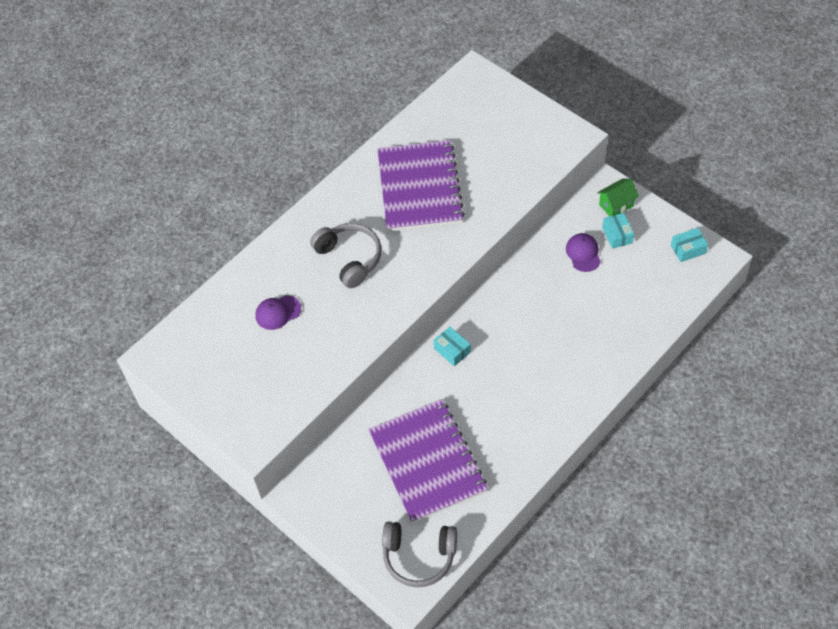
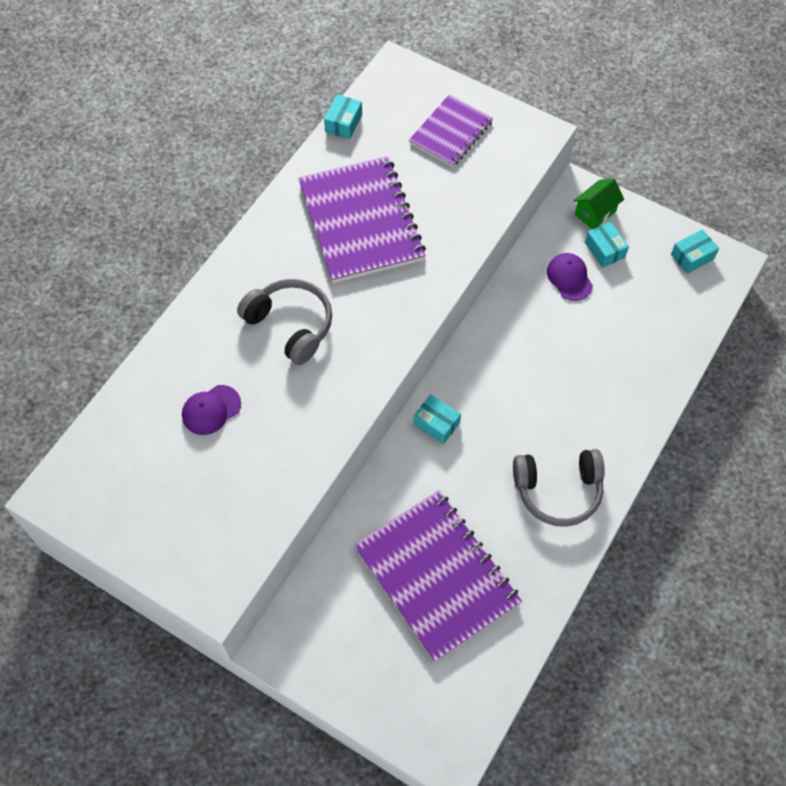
camera: 15 degrees left, 5 degrees up
(419, 556) = (452, 706): grey headphones -> grey headphones (558, 490)
(422, 111) = (343, 123): none -> turquoise box
(505, 127) = (451, 132): none -> purple notebook

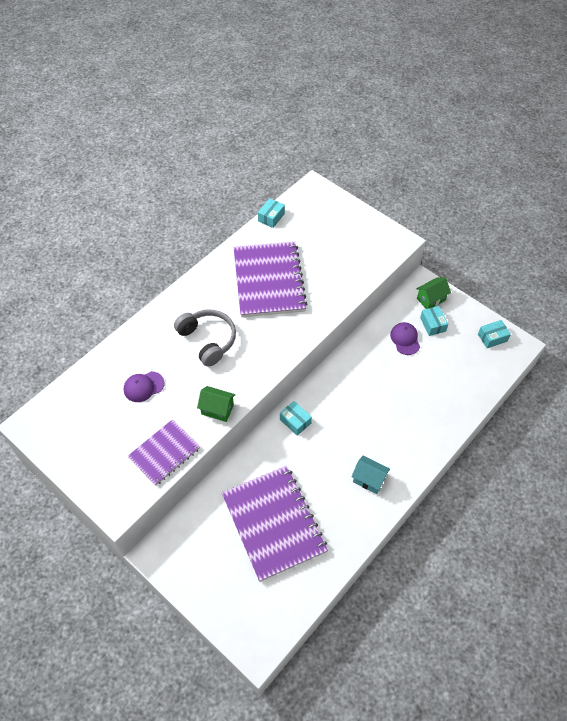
camera: 10 degrees right, 5 degrees down
(327, 426) = (217, 409): none -> green house
(451, 132) = (340, 232): purple notebook -> purple notebook (164, 453)
(558, 490) = (369, 479): grey headphones -> turquoise house

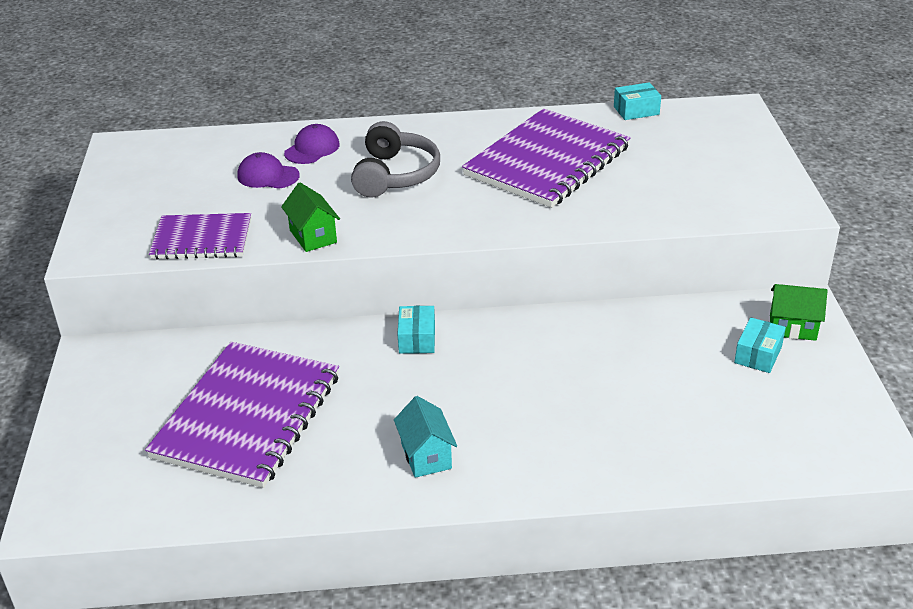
camera: 45 degrees right, 20 degrees down
(405, 339) = (690, 346): purple cap -> purple cap (312, 149)
(492, 338) = (843, 423): turquoise box -> none

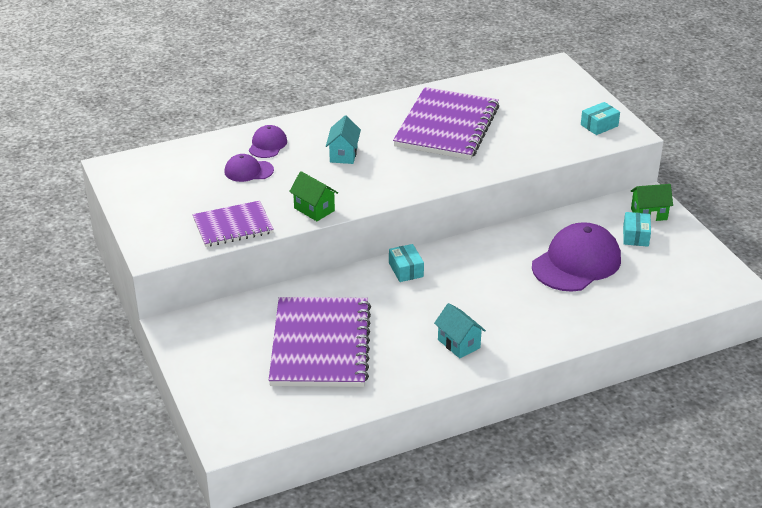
camera: 20 degrees left, 0 degrees up
(395, 175) = (343, 154): grey headphones -> turquoise house
(636, 110) = (487, 78): turquoise box -> turquoise box (599, 125)
(653, 376) = (576, 263): none -> purple cap

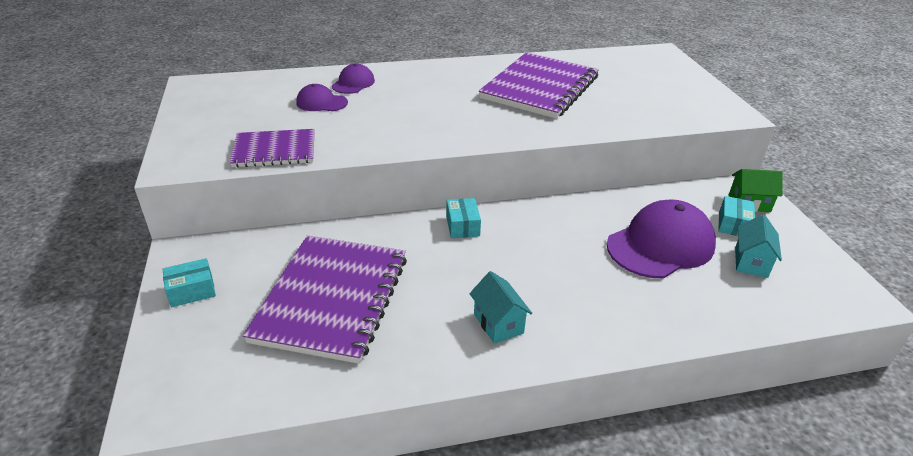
camera: 10 degrees right, 0 degrees up
(314, 209) = (370, 145): green house -> none
(343, 154) = (425, 99): turquoise house -> turquoise house (751, 262)
(599, 125) = (703, 104): turquoise box -> turquoise box (192, 291)

